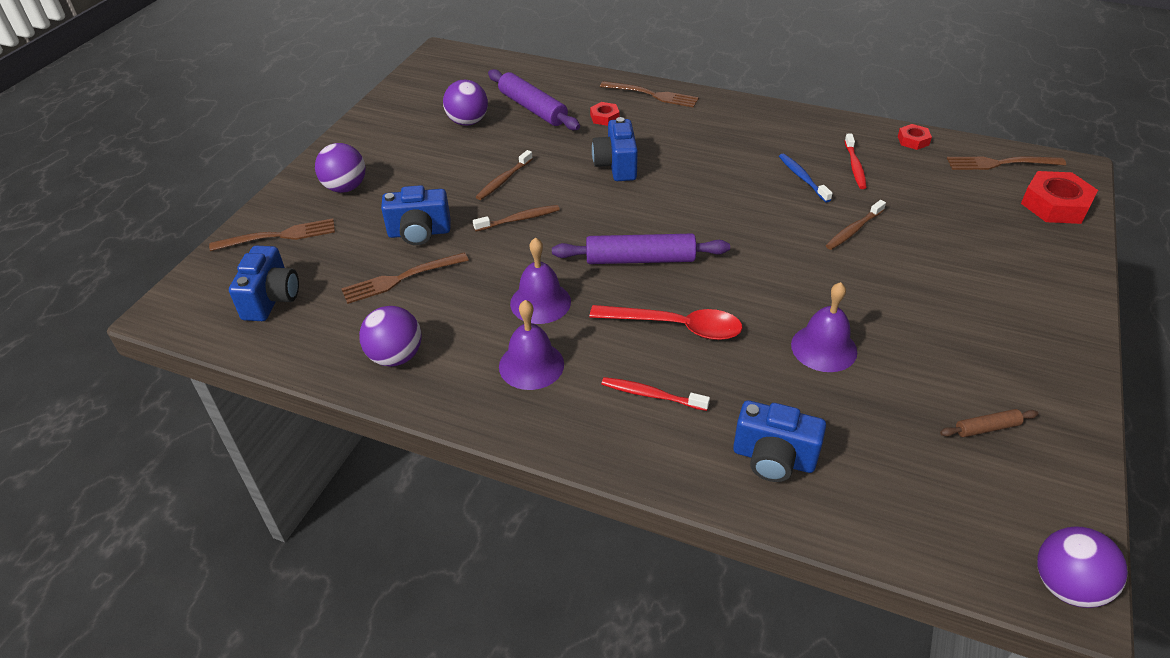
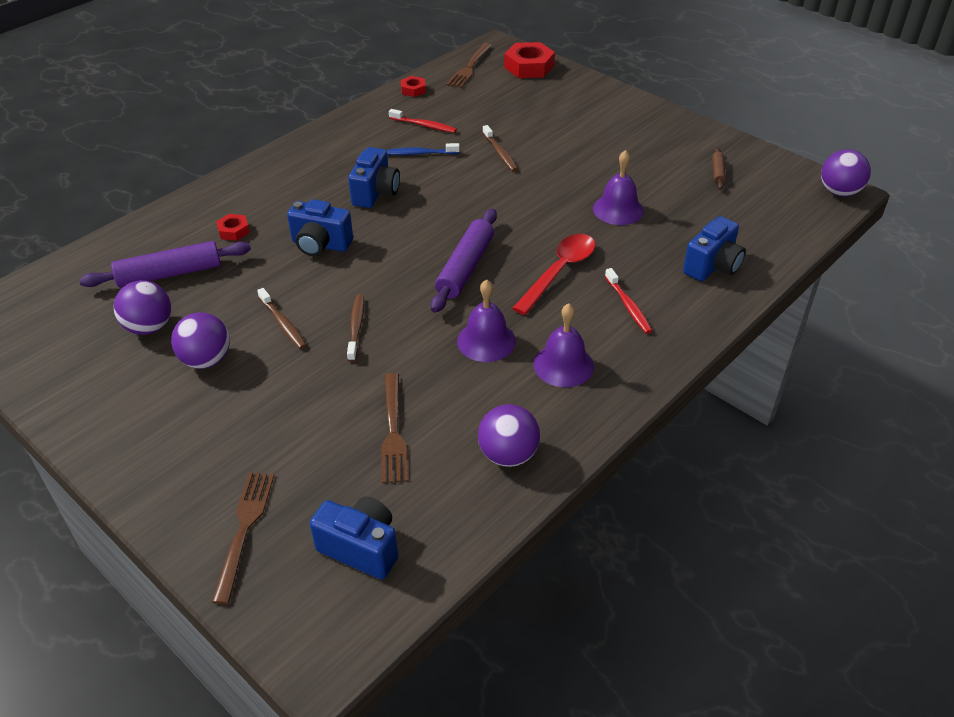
camera: 70 degrees left, 0 degrees up
(345, 188) = (193, 453): purple ball -> purple ball (206, 360)
(419, 233) = (326, 404): blue camera -> blue camera (376, 193)
(651, 395) = (628, 306): red toothbrush -> red toothbrush turned 60 degrees counterclockwise
(653, 95) = (224, 192): brown fork -> none

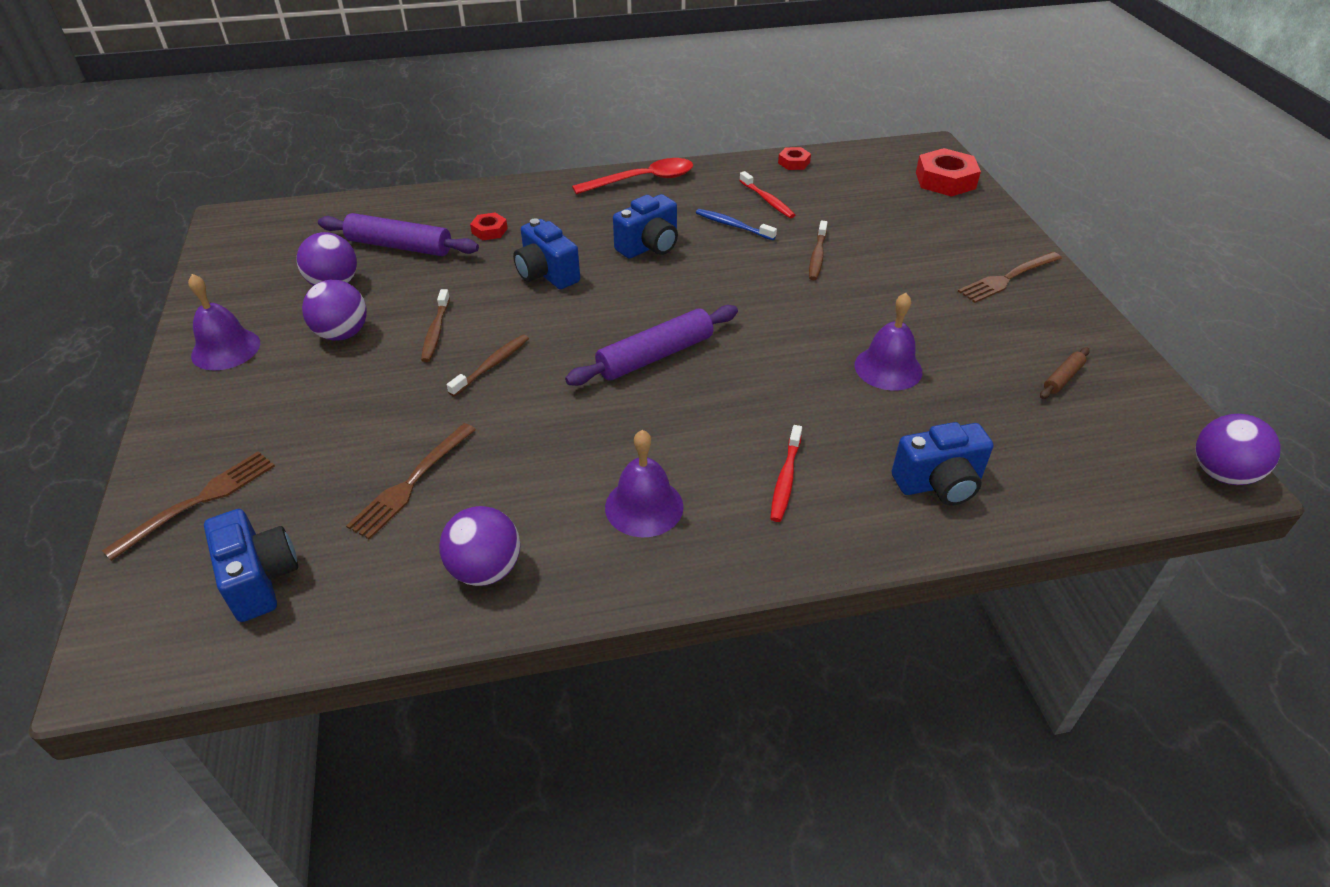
camera: 35 degrees right, 0 degrees up
(469, 68) = (876, 160): brown fork -> brown fork (1007, 278)
(486, 341) = (594, 440): purple bell -> purple bell (225, 349)
(559, 272) = (747, 405): red spoon -> red spoon (642, 180)

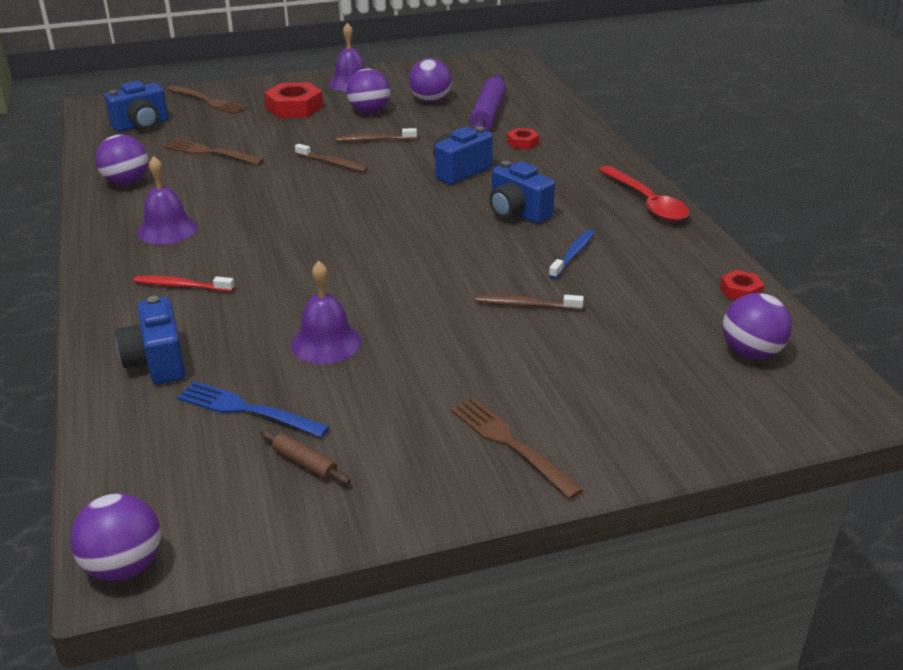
camera: 85 degrees right, 10 degrees down
(655, 356) = (345, 224): purple rolling pin -> none
(767, 200) = (637, 274): red toothbrush -> none
(876, 172) = (751, 353): none -> purple ball
(945, 180) = (759, 412): red nut -> red nut (294, 108)
(1001, 415) = (246, 410): none -> blue fork

